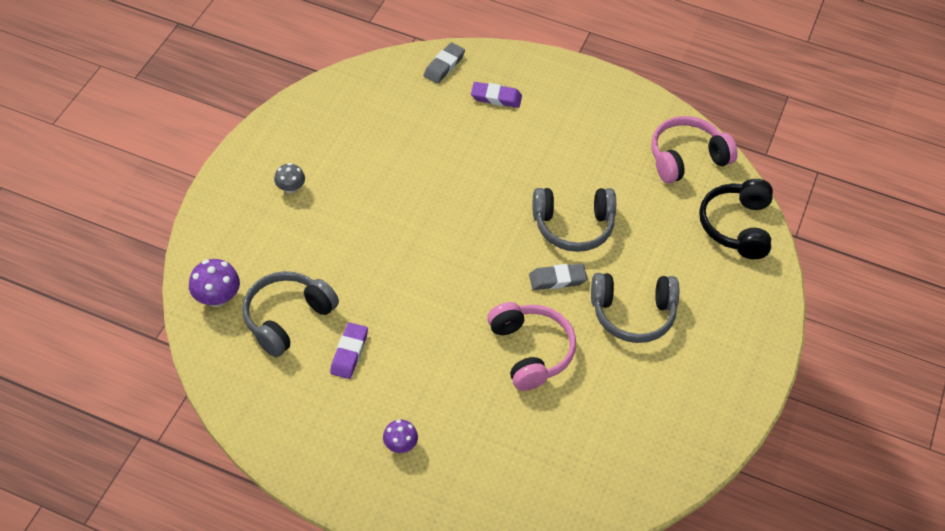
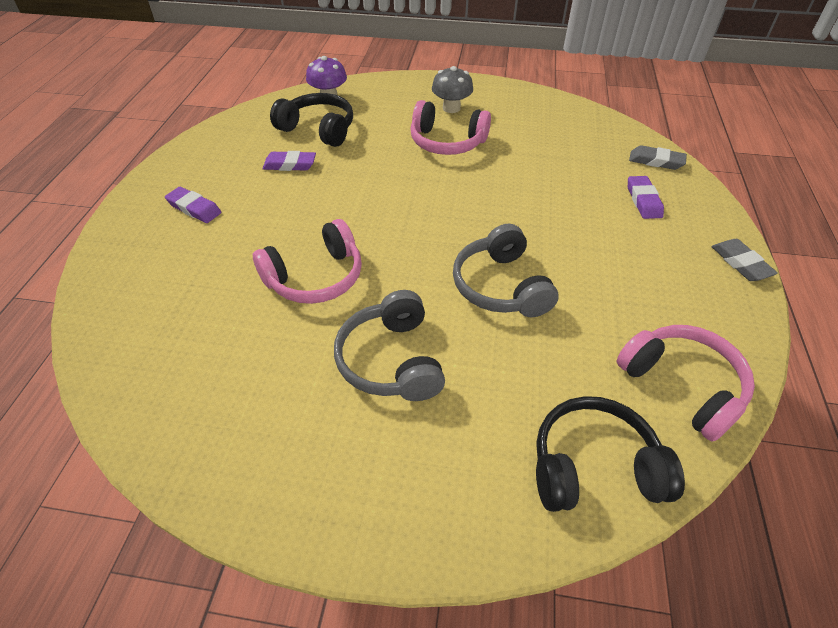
camera: 80 degrees right, 5 degrees down
(287, 318) = (318, 129): grey headphones -> black headphones
(290, 188) = (451, 108): grey mushroom -> grey mushroom, size x1.54
(356, 209) = (447, 142): none -> pink headphones
(400, 445) = (194, 208): purple mushroom -> purple eraser
(557, 279) = (419, 284): grey eraser -> grey eraser (740, 263)

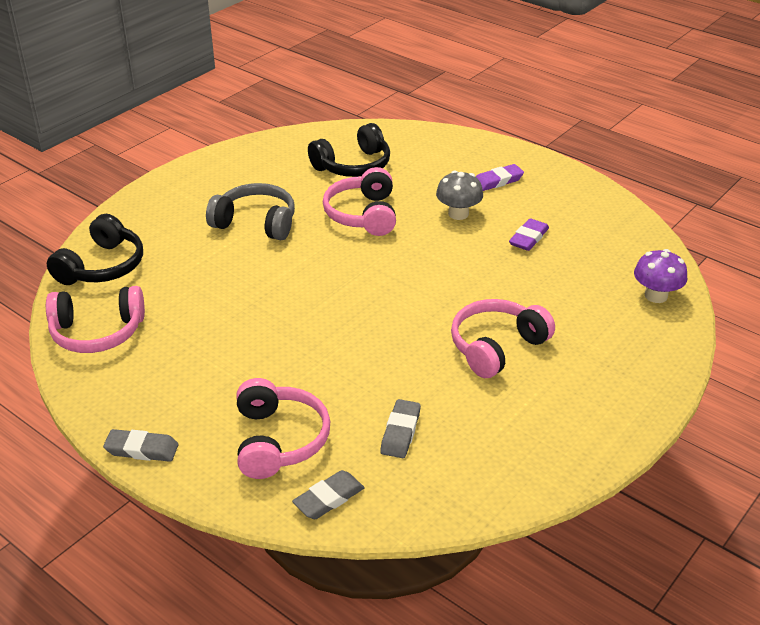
camera: 120 degrees right, 10 degrees down
(318, 129) = (585, 270): black headphones -> black headphones (353, 165)
(451, 108) = (570, 380): grey mushroom -> grey mushroom (458, 214)
(501, 286) = (267, 293): grey headphones -> none
(571, 154) = (400, 432): none -> grey eraser
(643, 200) = (278, 440): purple eraser -> pink headphones

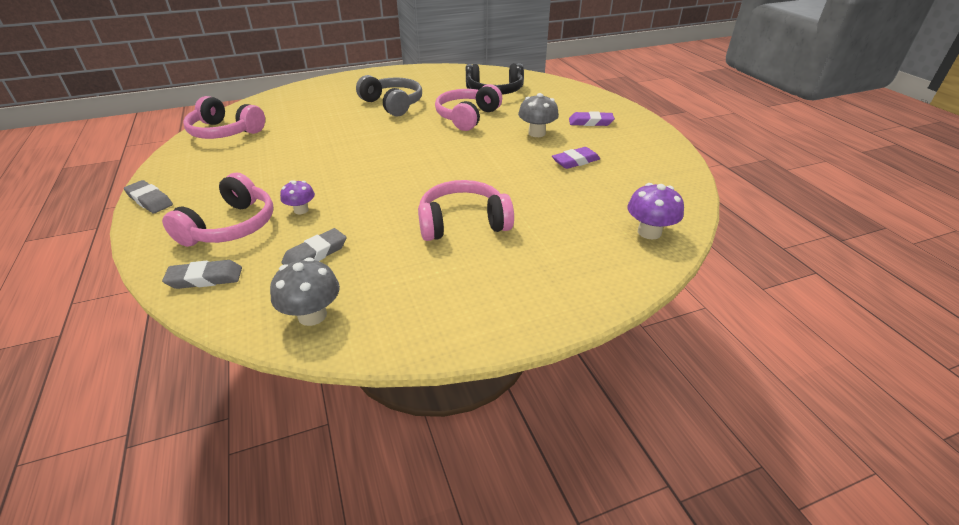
camera: 30 degrees right, 0 degrees up
(102, 266) = (277, 102): black headphones -> none
(327, 394) = (301, 210): none -> purple mushroom
(468, 486) = (312, 315): none -> grey mushroom

